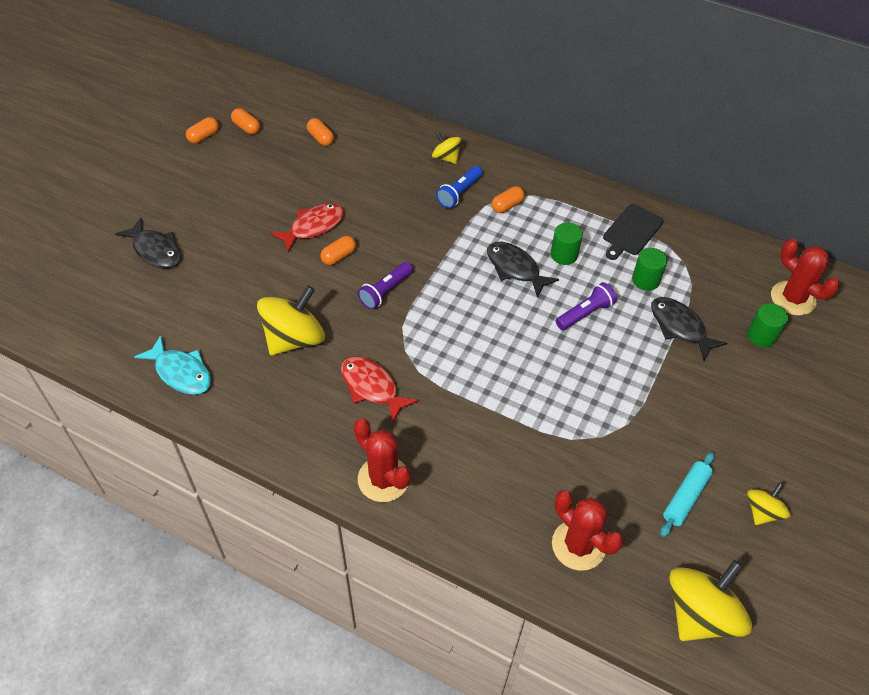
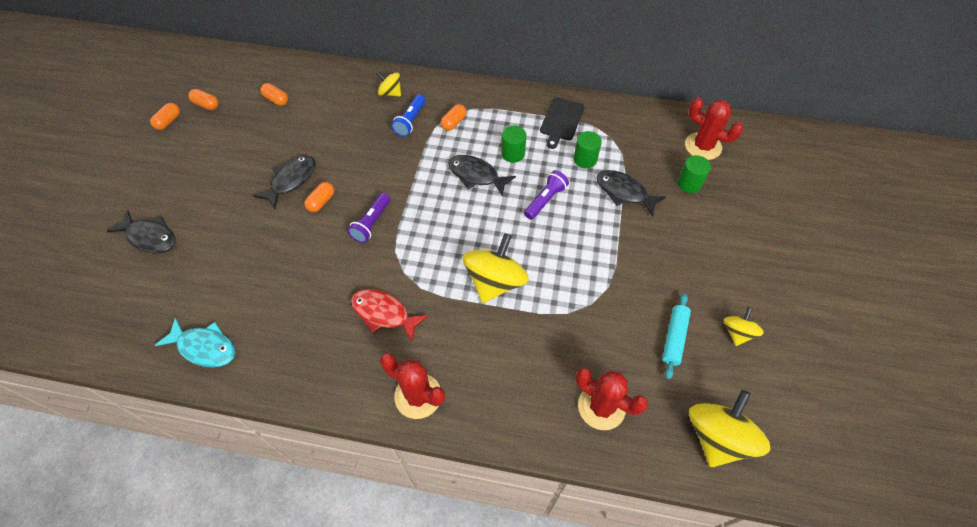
camera: 15 degrees left, 5 degrees up
(294, 338) = (302, 287): yellow spinning top -> yellow spinning top (495, 281)
(313, 227) = (291, 180): red fish -> black fish

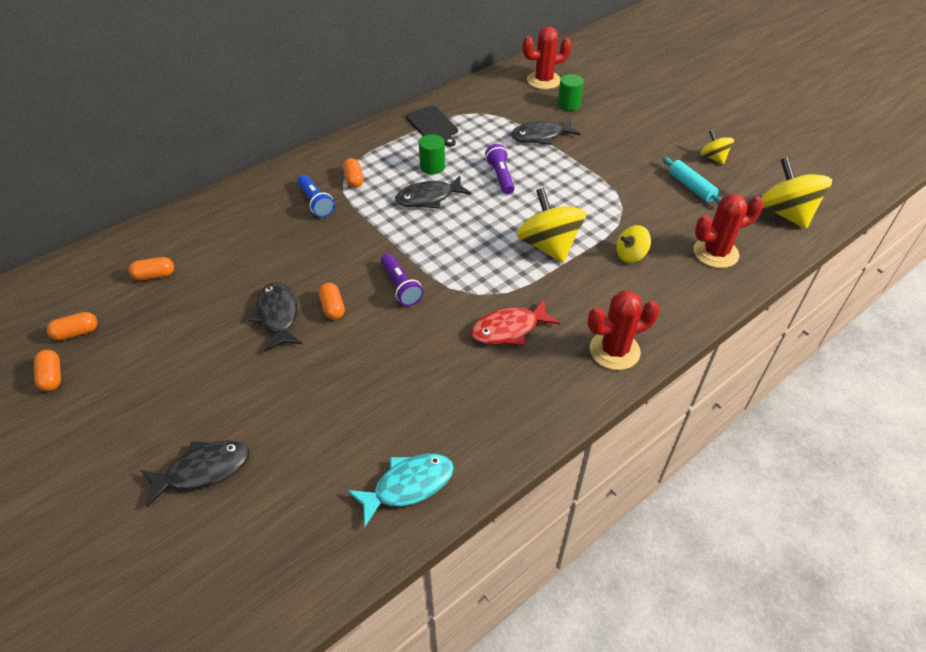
camera: 50 degrees left, 10 degrees down
(390, 93) = (264, 197): yellow spinning top -> yellow spinning top (630, 255)
(585, 159) = (486, 136): green cylinder -> none

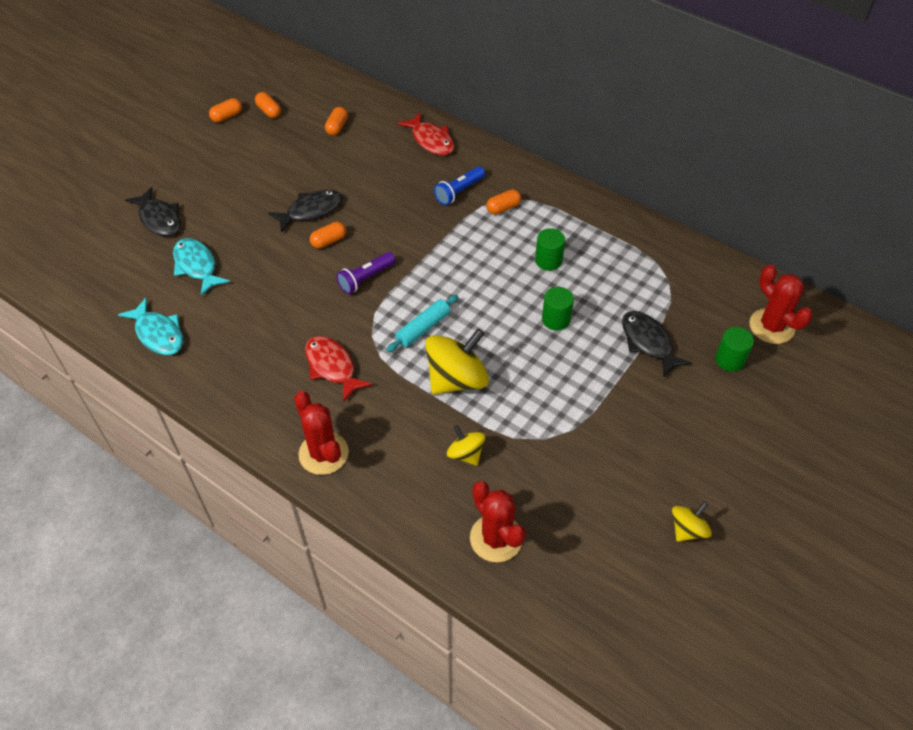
camera: 75 degrees right, 5 degrees up
(154, 275) = (337, 127): orange capsule -> orange capsule turned 45 degrees clockwise
(230, 208) = (431, 140): none -> red fish
(311, 435) = (197, 266): none -> turquoise fish
(428, 198) = (496, 269): black fish -> none
(433, 125) = (622, 244): black cutting board -> none
(500, 176) = (556, 319): purple flashlight -> green cylinder
(691, 187) = (613, 507): turquoise rolling pin -> turquoise rolling pin (423, 328)
(785, 213) = (600, 618): yellow spinning top -> none

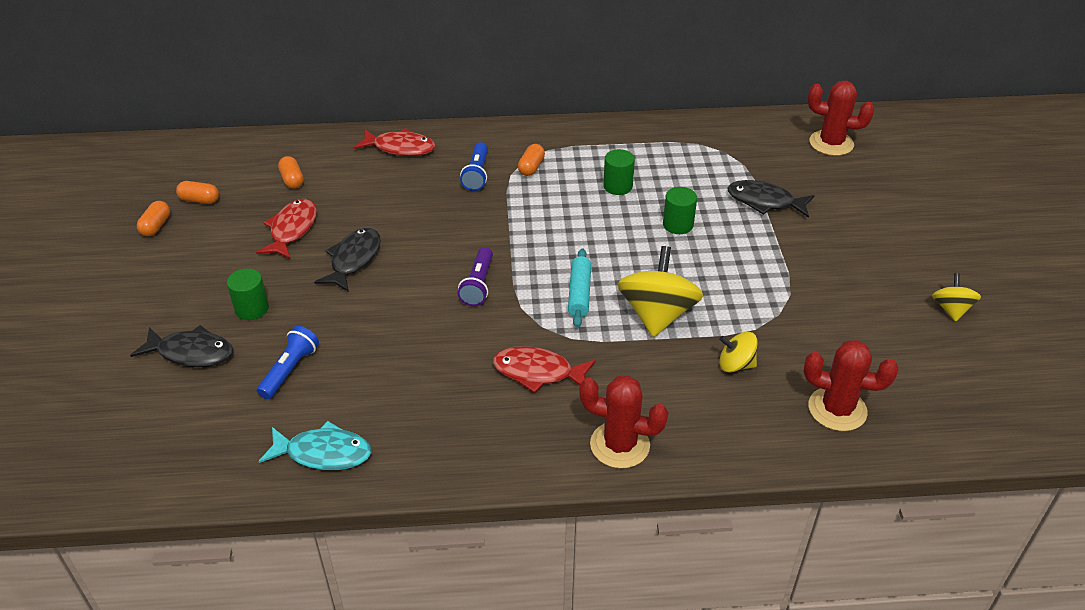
camera: 40 degrees left, 10 degrees down
(197, 266) = (290, 370): turquoise fish -> blue flashlight
(298, 165) = (292, 229): none -> red fish
(329, 241) = (403, 275): orange capsule -> none
(729, 360) = (833, 180): green cylinder -> green cylinder (252, 309)

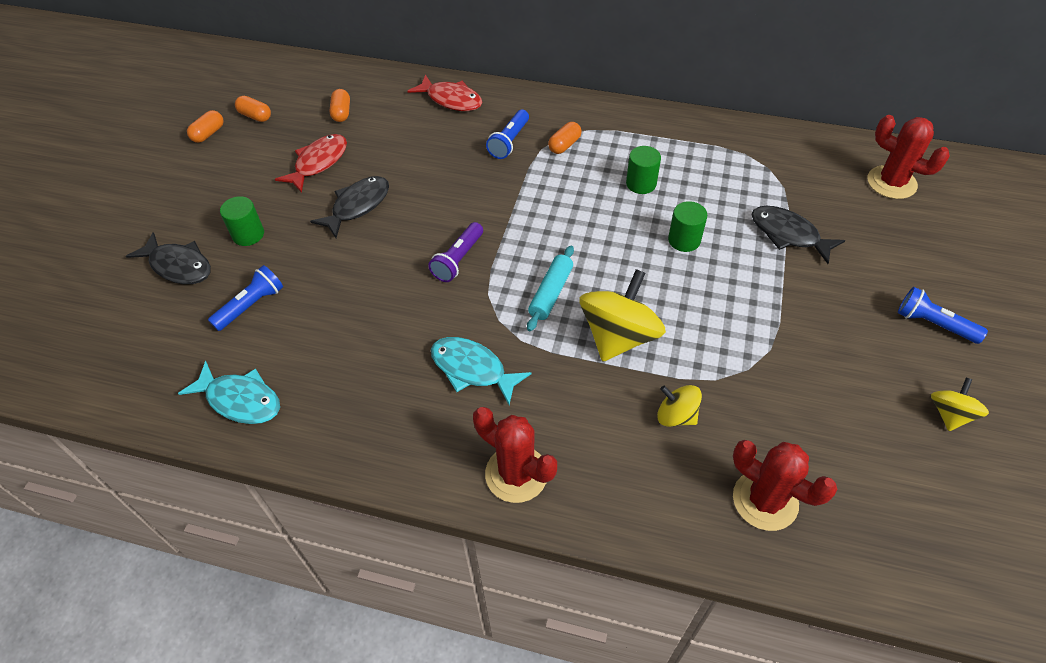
camera: 20 degrees right, 10 degrees up
(538, 372) = (472, 369): red fish -> turquoise fish
(910, 245) = (933, 324): none -> blue flashlight

